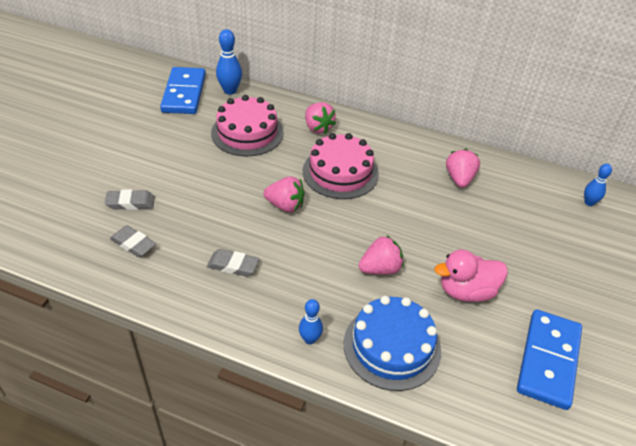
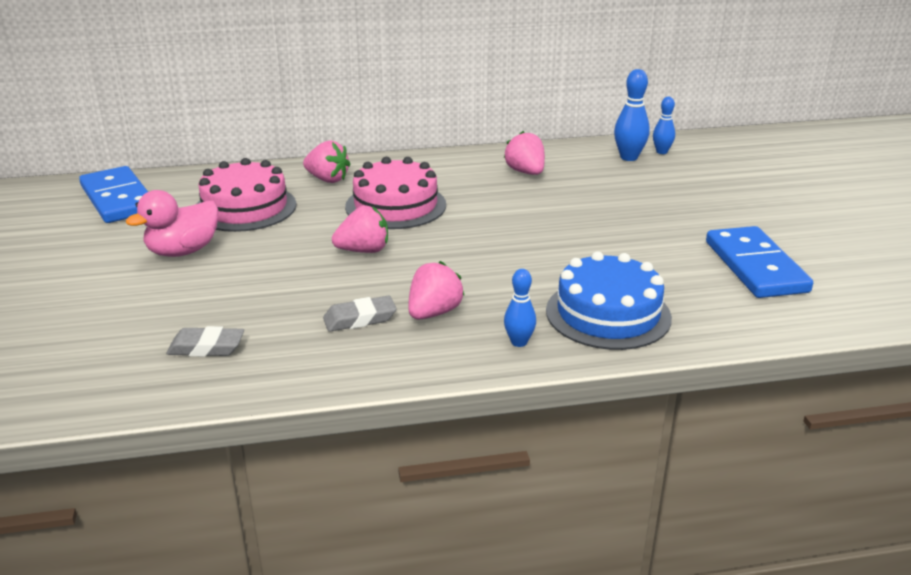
camera: 30 degrees left, 15 degrees down
(130, 203) = (157, 314): grey eraser -> none
(230, 91) = (179, 180): blue bowling pin -> blue bowling pin (629, 157)
(380, 269) = (527, 262): pink strawberry -> pink strawberry (434, 313)
(466, 291) = (629, 248): pink duck -> pink duck (183, 251)

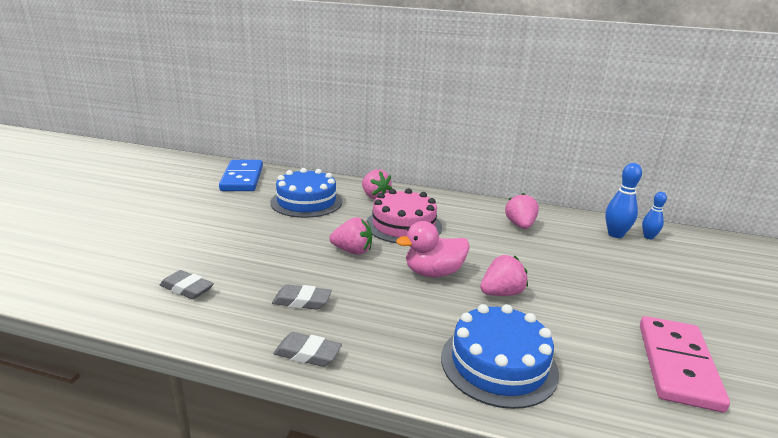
camera: 25 degrees right, 5 degrees down
(183, 251) = (243, 219): pink duck -> pink duck (433, 273)
(245, 208) = (306, 202): pink cake -> blue cake
(418, 364) = (307, 354): none -> grey eraser
(434, 313) = (358, 314): pink strawberry -> pink strawberry (501, 293)
(519, 342) = (401, 363): blue bowling pin -> none
(755, 267) = (677, 365): blue domino -> pink domino

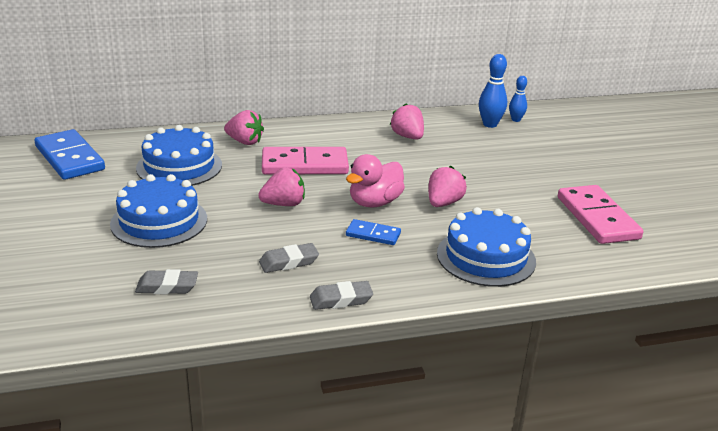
camera: 30 degrees left, 5 degrees up
(244, 236) = (159, 221): none -> blue cake
(402, 301) = (373, 234): none -> blue domino
(403, 225) = (304, 165): pink cake -> pink domino

